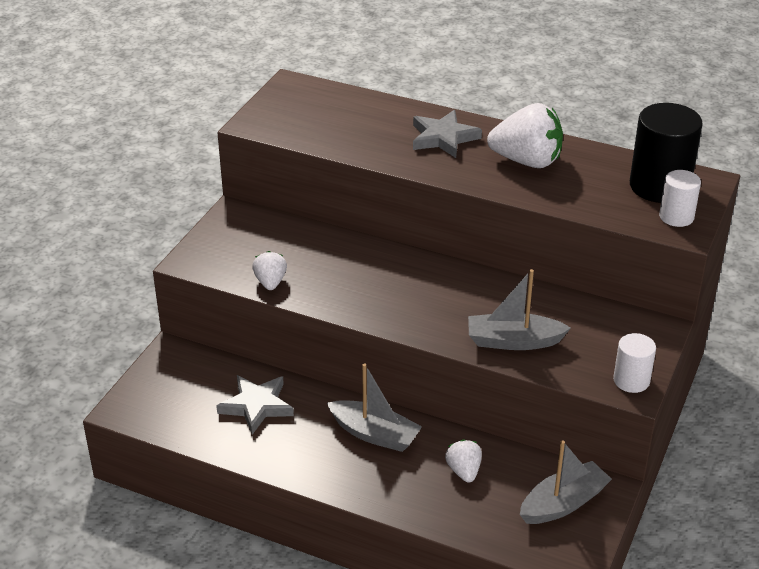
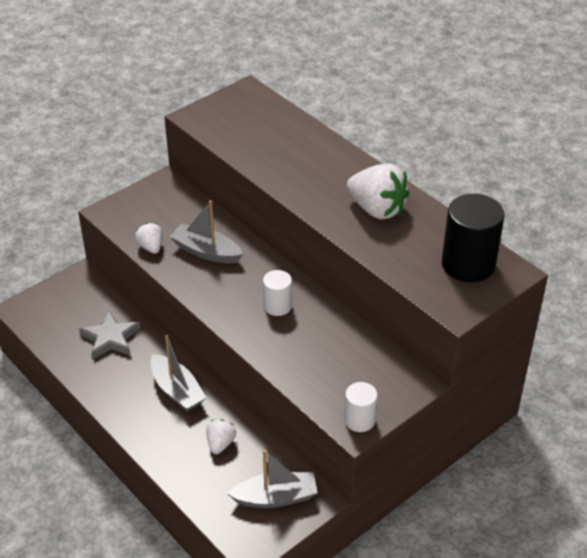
camera: 25 degrees right, 5 degrees up
(270, 282) = (151, 247): white strawberry -> white strawberry turned 45 degrees counterclockwise
(443, 138) = (327, 169): grey star -> none
(513, 341) = (293, 355): grey boat -> grey boat (206, 252)
(676, 217) = (460, 296): white cylinder -> white cylinder (277, 306)

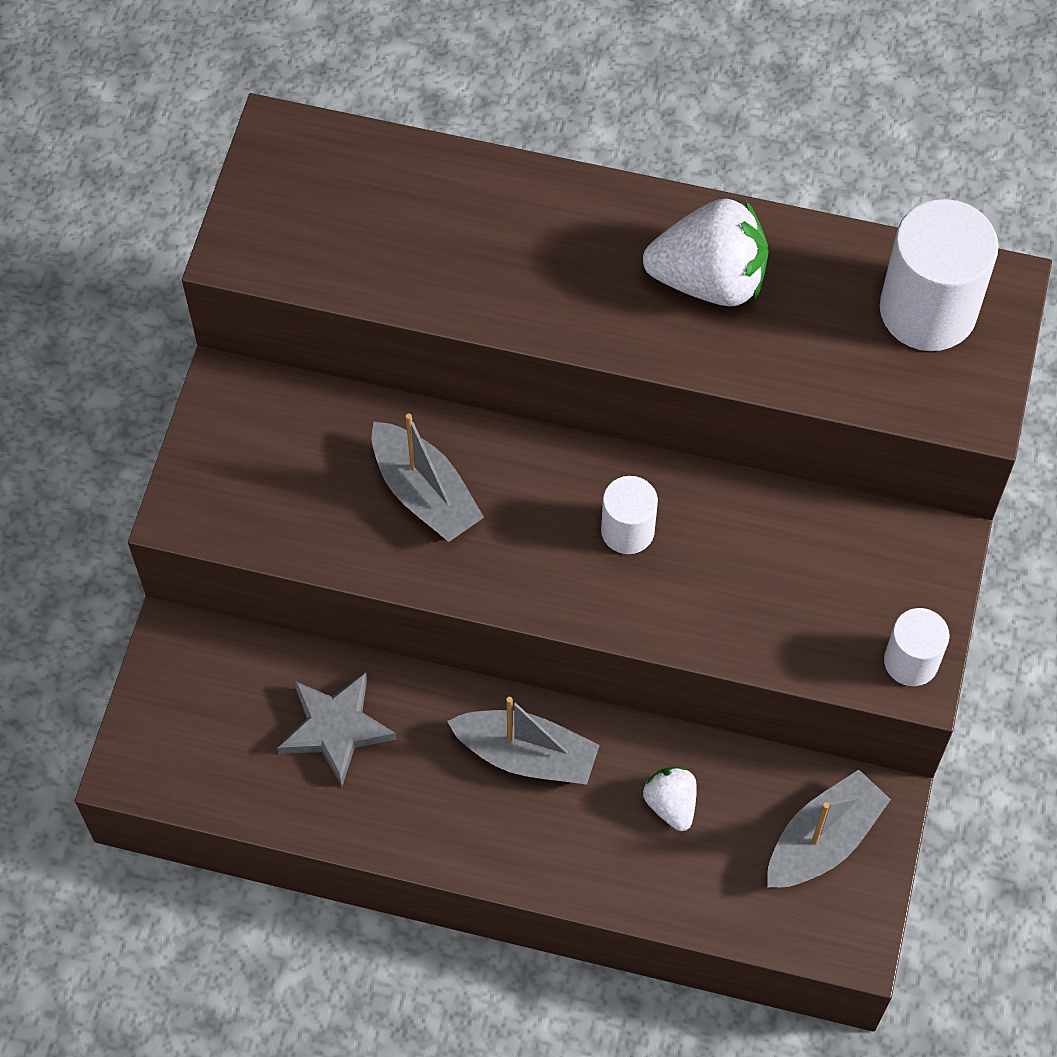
camera: 35 degrees left, 20 degrees up
(151, 247) = (324, 540): white strawberry -> none
(206, 252) = (424, 493): grey boat -> grey boat turned 120 degrees counterclockwise
(468, 264) = (928, 310): black cylinder -> white cylinder

